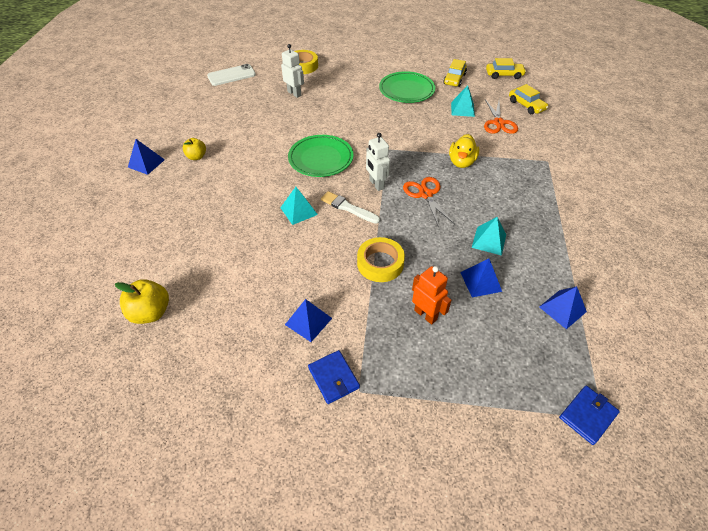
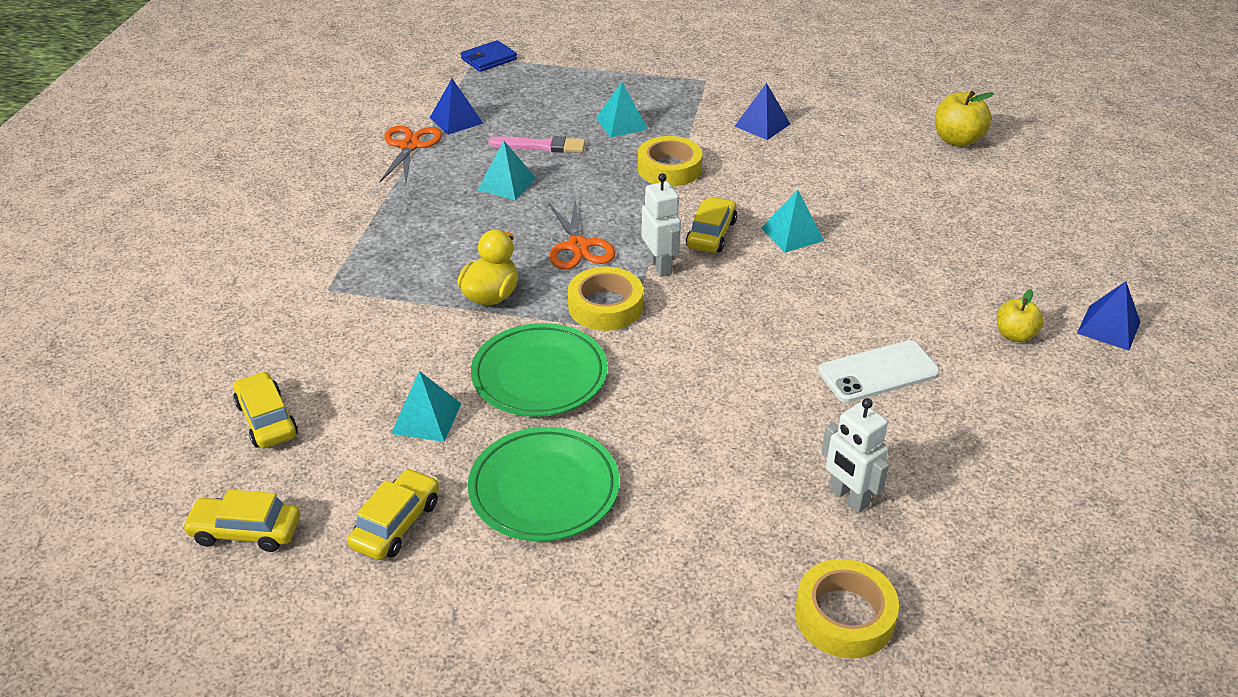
camera: 175 degrees left, 10 degrees down
(231, 75) = (1054, 585): white phone -> white phone (878, 372)
(321, 159) = (762, 317): green plate -> green plate (539, 375)
(333, 378) = (731, 88): blue wallet -> none
(348, 208) = (711, 234): white brush -> yellow car
(401, 160) = (605, 306): none -> yellow tape
(425, 314) = (621, 123): orange robot -> turquoise pyramid
(481, 281) = (541, 146): blue pyramid -> pink brush
(498, 123) = (365, 375): orange scissors -> orange scissors (410, 146)

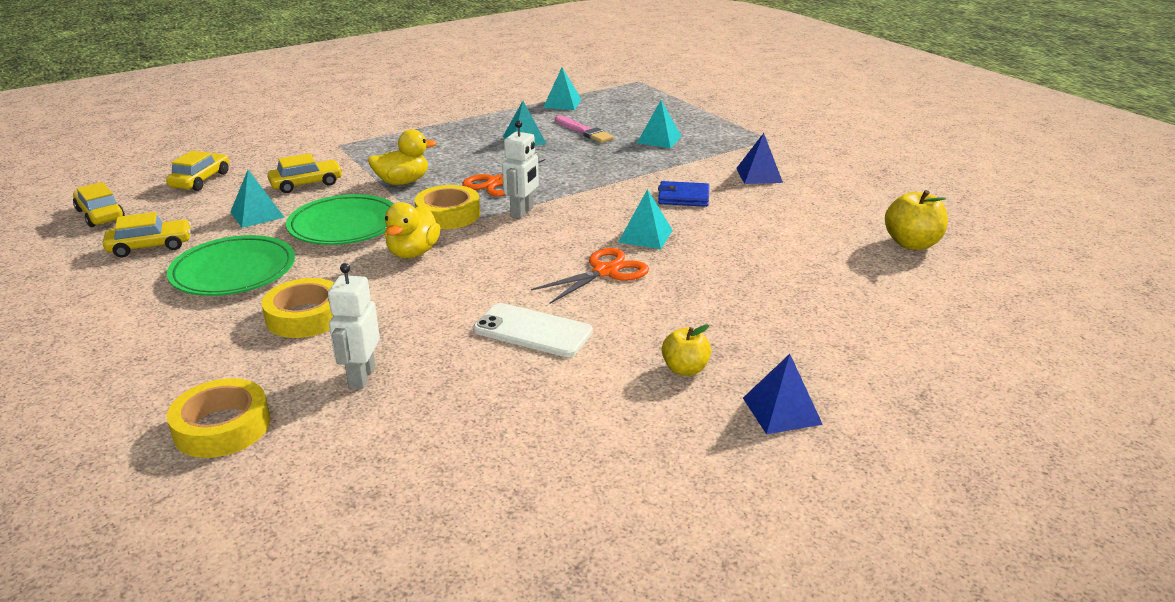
camera: 45 degrees right, 10 degrees down
(410, 146) = (511, 105): orange scissors -> orange scissors (605, 272)
(456, 120) = (562, 103): blue pyramid -> turquoise pyramid
(489, 59) = (645, 84): blue wallet -> blue wallet (683, 197)
(656, 363) = (413, 253): none -> yellow duck
(669, 168) = (639, 171): yellow tape -> yellow tape (305, 316)
(711, 234) = (590, 212): yellow car -> yellow car (306, 184)

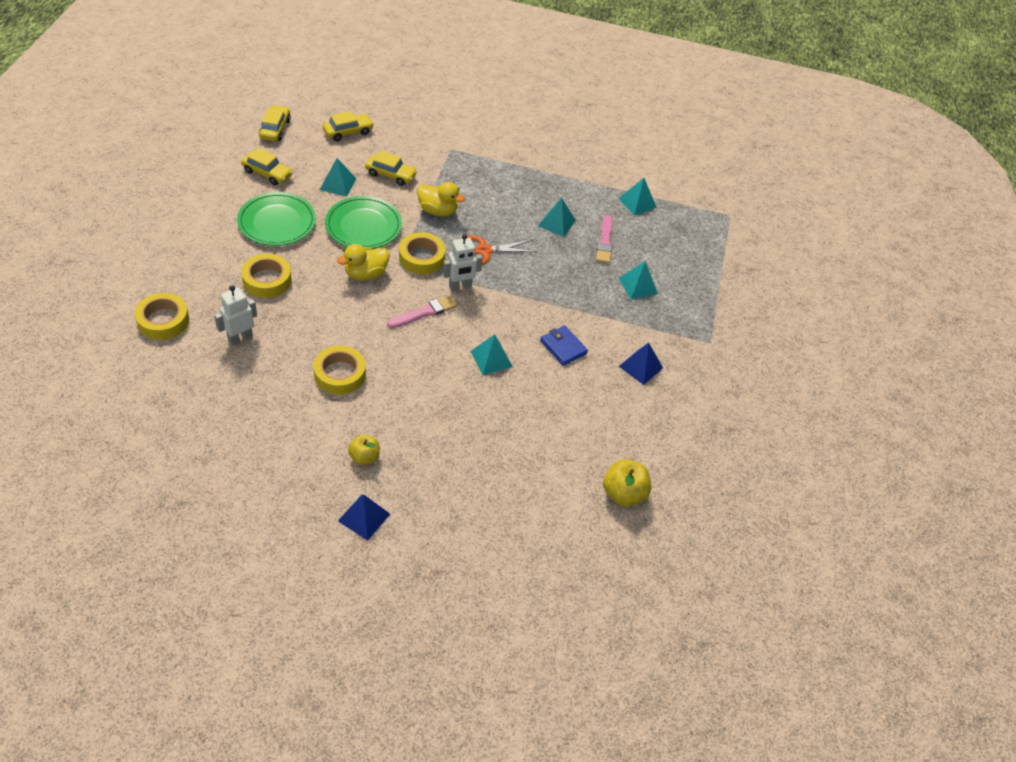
camera: 40 degrees right, 20 degrees up
(525, 244) = (424, 312): none -> pink brush
(532, 331) = (340, 374): white phone -> yellow tape
(605, 272) = (430, 366): orange scissors -> none

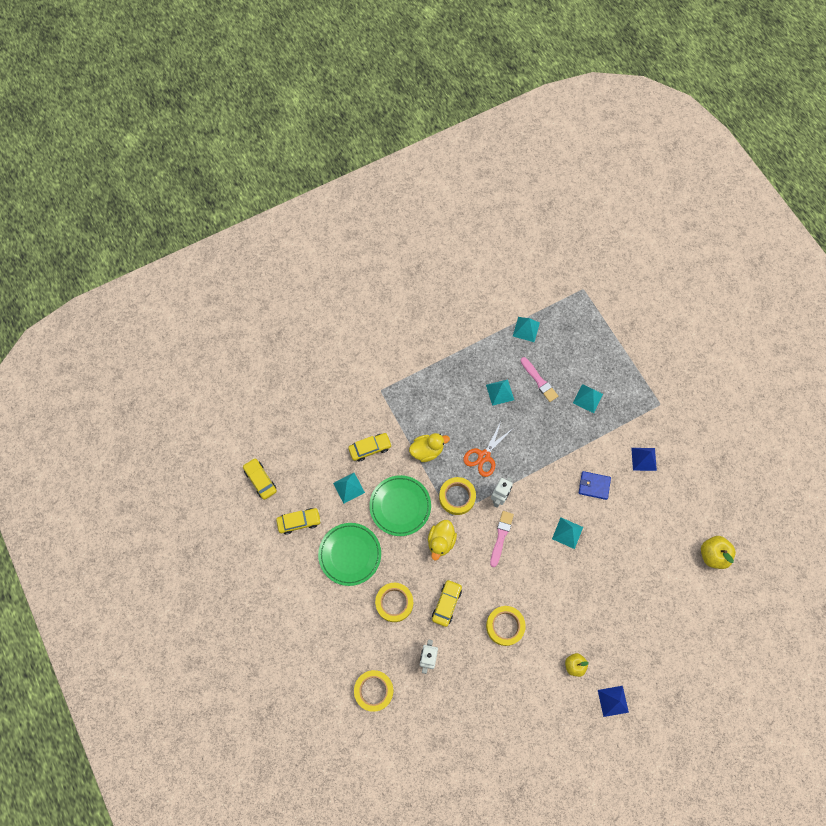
camera: 35 degrees left, 20 degrees up
(348, 132) = (306, 438): yellow car -> yellow car (446, 604)

